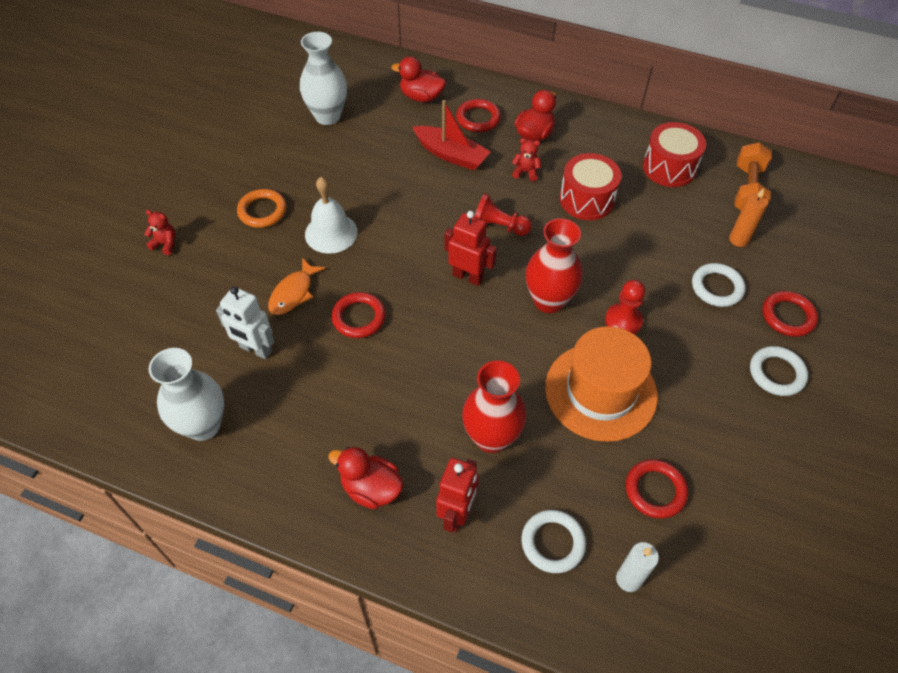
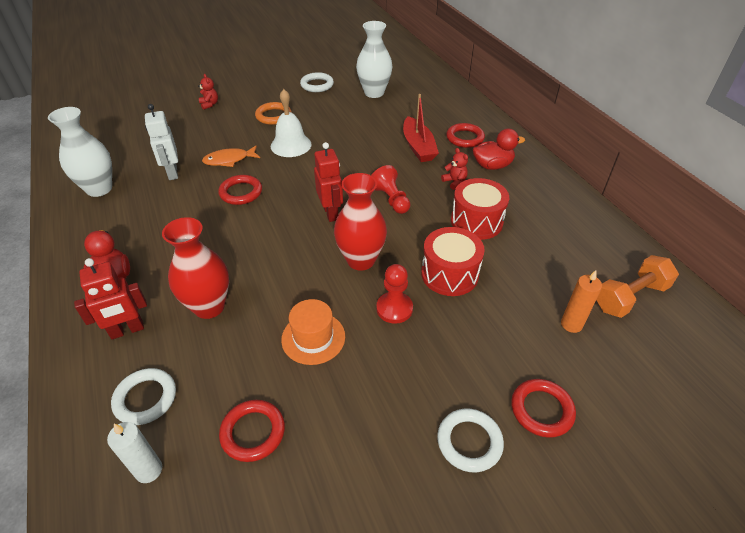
camera: 45 degrees right, 10 degrees down
(421, 97) = (444, 110): red duck -> none
(600, 391) = (313, 338): orange hat -> orange hat, size x0.58
(669, 167) = (574, 241): red drum -> red drum (449, 274)
(717, 287) = (503, 342): white ring -> white ring (317, 85)

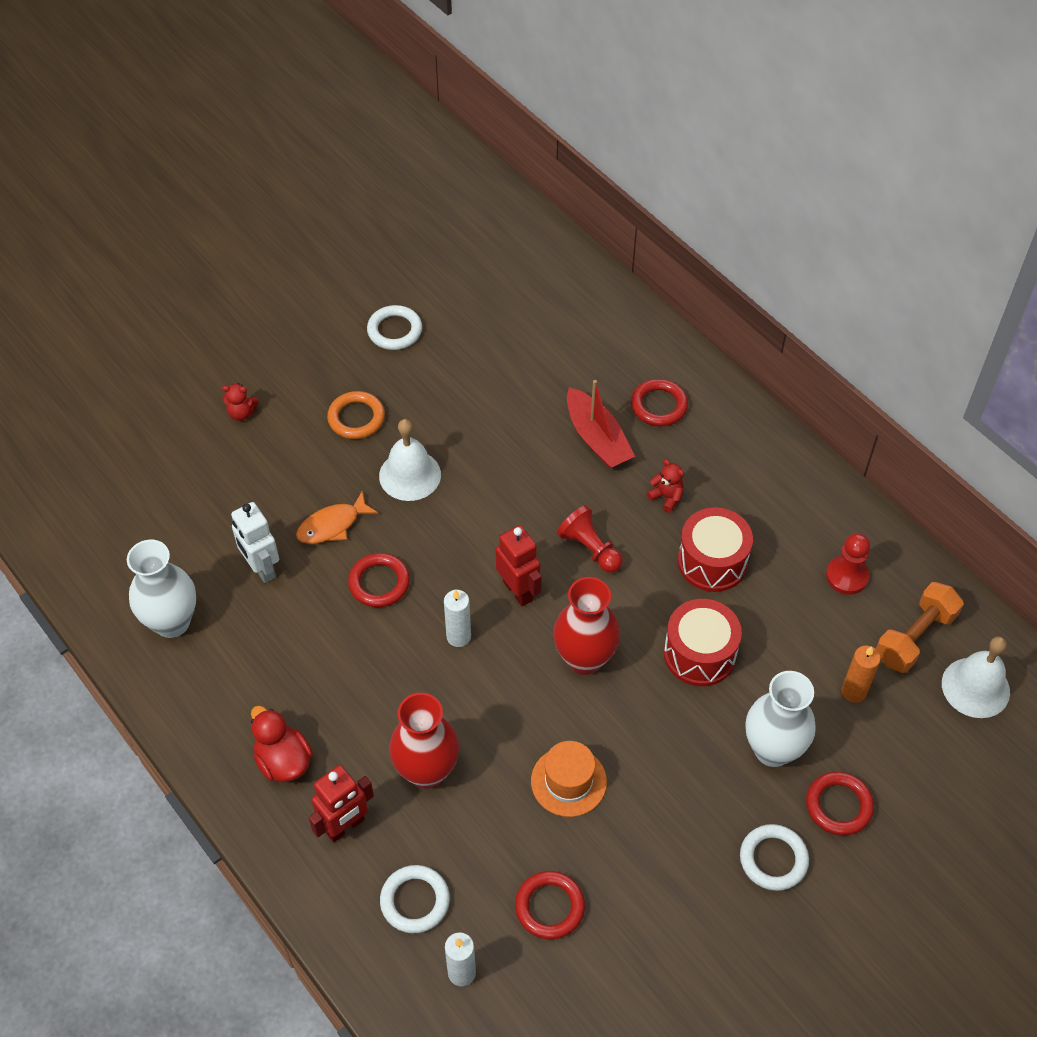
camera: 15 degrees left, 10 degrees up
(209, 104) = (242, 413): red teddy bear -> red teddy bear turned 135 degrees clockwise
(277, 230) = (458, 636): none -> white candle
(374, 93) = (493, 331): white vase -> white vase (772, 750)
(394, 309) = (648, 719): red pawn -> red pawn (847, 576)
(492, 166) = (710, 454): red duck -> none
(682, 343) = (975, 687): none -> white bell

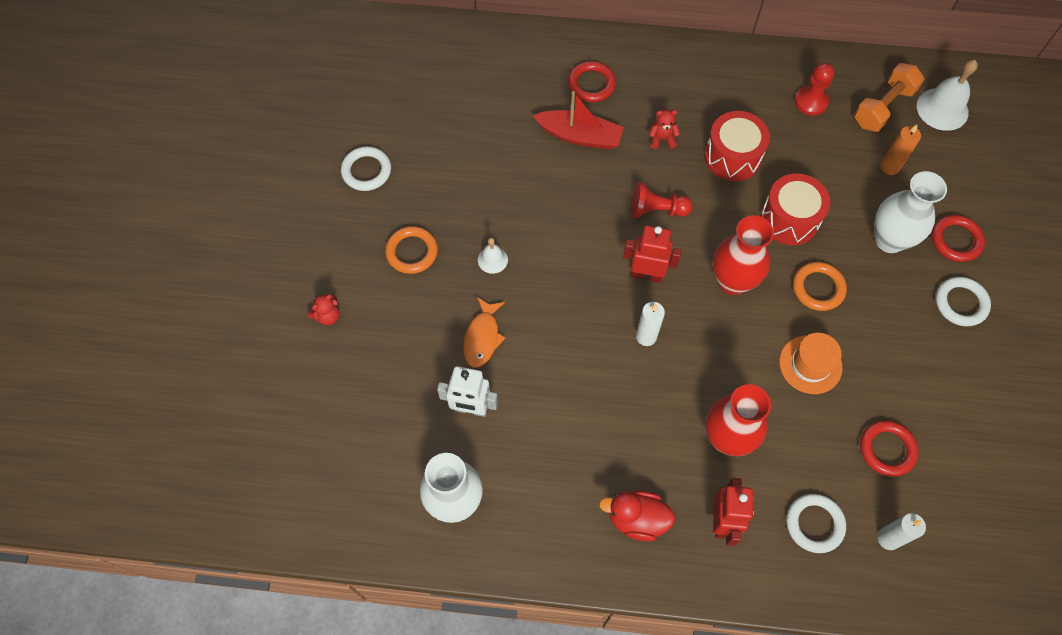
camera: 45 degrees left, 10 degrees up
(379, 583) = (557, 347): red ring -> none
(410, 475) = (492, 259): white bell -> white bell, size x0.55
(654, 730) = (818, 288): none -> orange ring
(914, 637) = (883, 107): orange dumbbell -> orange dumbbell turned 45 degrees clockwise

